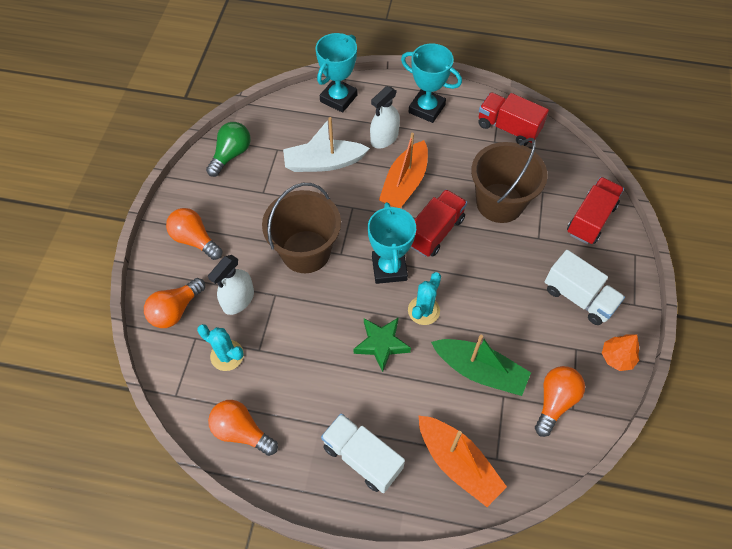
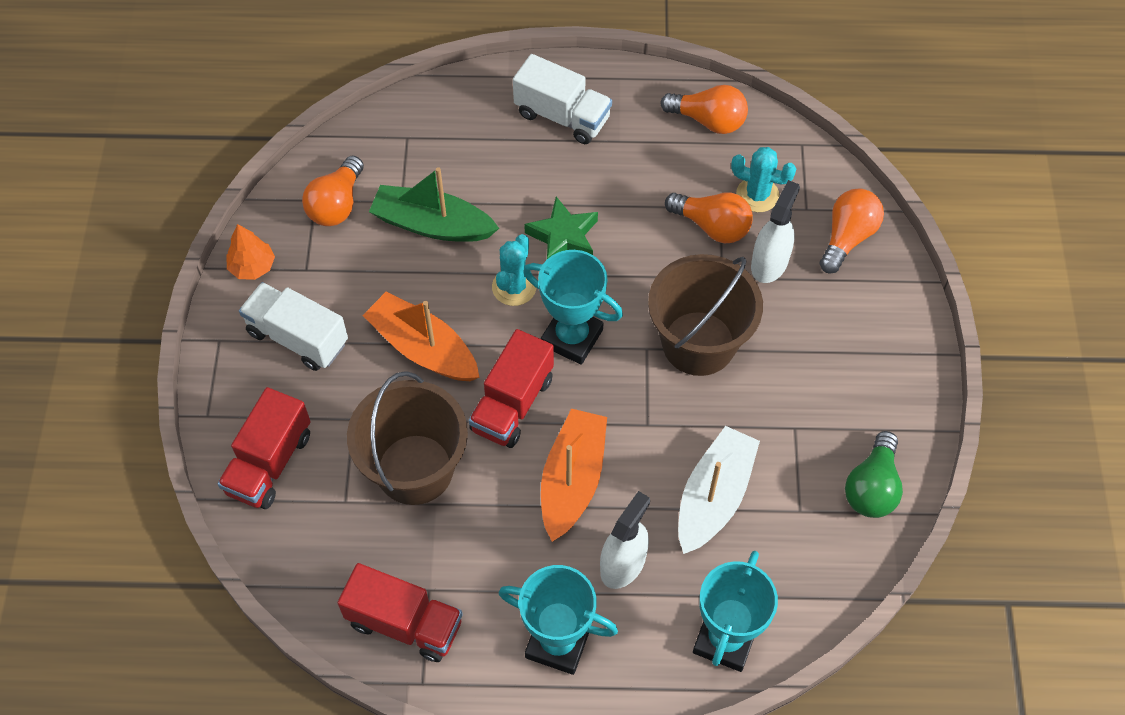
camera: 170 degrees right, 0 degrees up
(195, 240) = (865, 335): orange light bulb -> orange light bulb (712, 226)
(324, 163) = (714, 496): white boat -> white boat turned 45 degrees counterclockwise
(389, 268) = (572, 337): turquoise trophy -> turquoise trophy turned 45 degrees counterclockwise
(458, 463) = (451, 126): orange boat -> orange boat (423, 348)

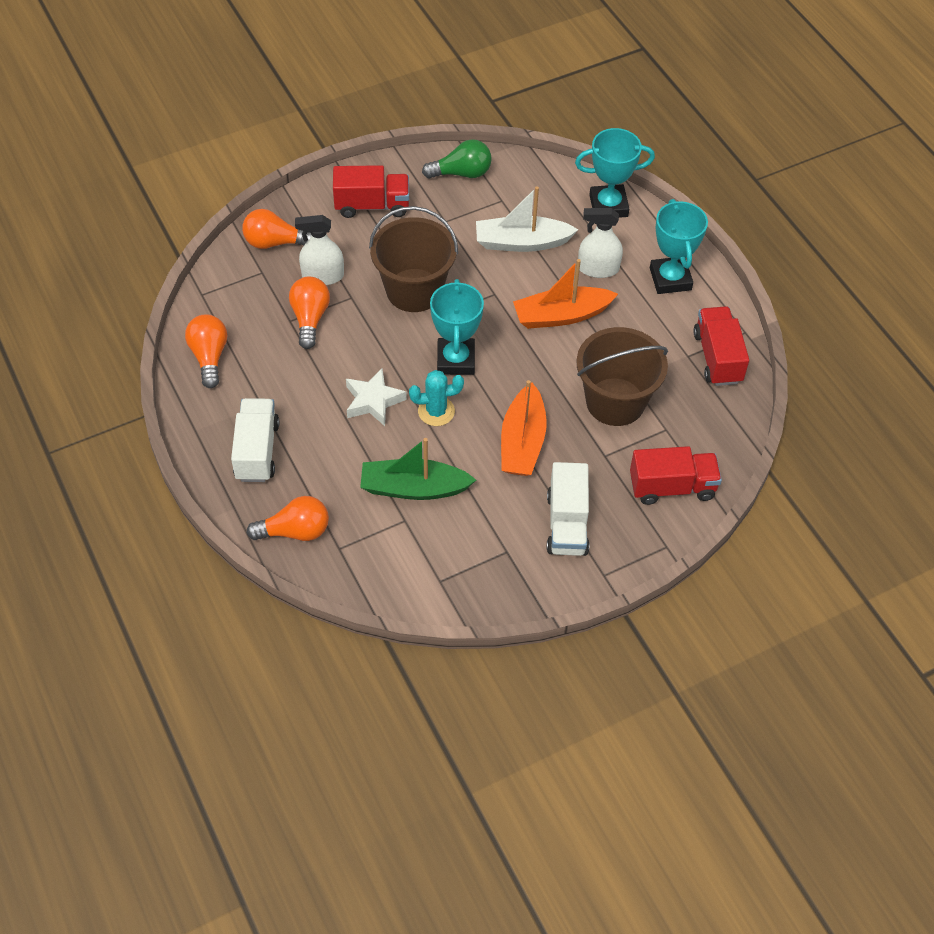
camera: 120 degrees left, 5 degrees down
(252, 267) = (528, 589): orange tree -> none
(337, 204) = (434, 563): orange light bulb -> orange light bulb (295, 531)
(432, 225) = (413, 488): green boat -> green boat turned 105 degrees clockwise
(512, 404) = (530, 371): red truck -> red truck (372, 205)
(563, 237) = (373, 401): green star -> white star
(757, 195) = (265, 303): turquoise cactus -> none

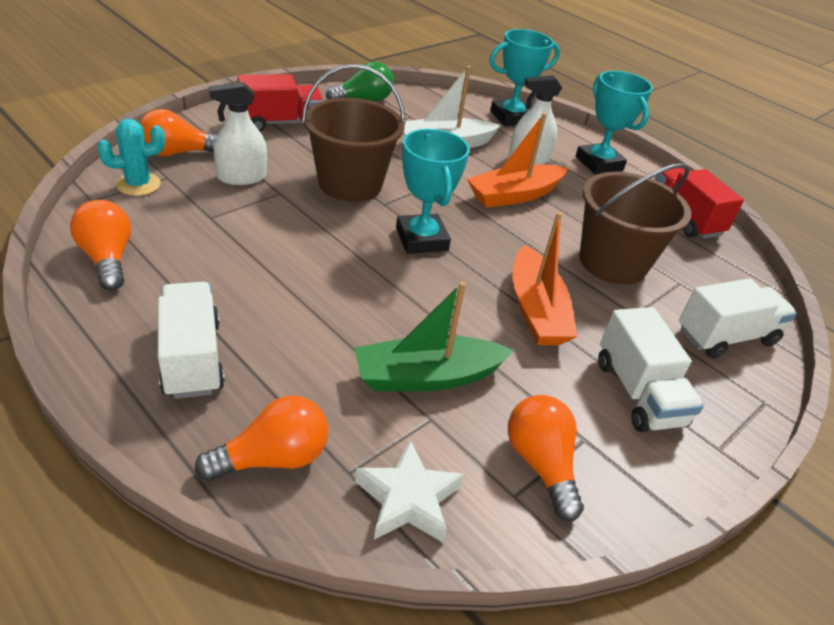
camera: 20 degrees left, 15 degrees down
(310, 318) = (235, 214): orange light bulb -> orange light bulb (541, 464)
(373, 401) = (339, 286): white star -> white star (408, 499)
(436, 411) = (420, 289): turquoise cactus -> turquoise cactus (138, 184)
(672, 487) = (726, 337): red truck -> white truck

